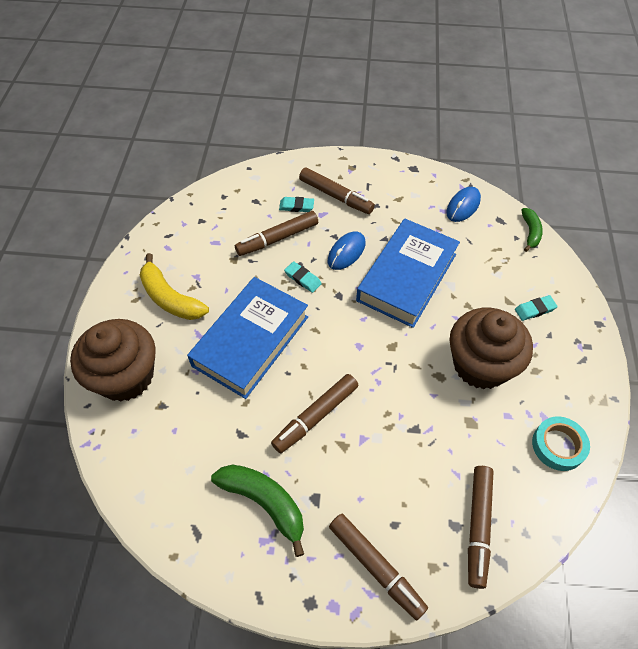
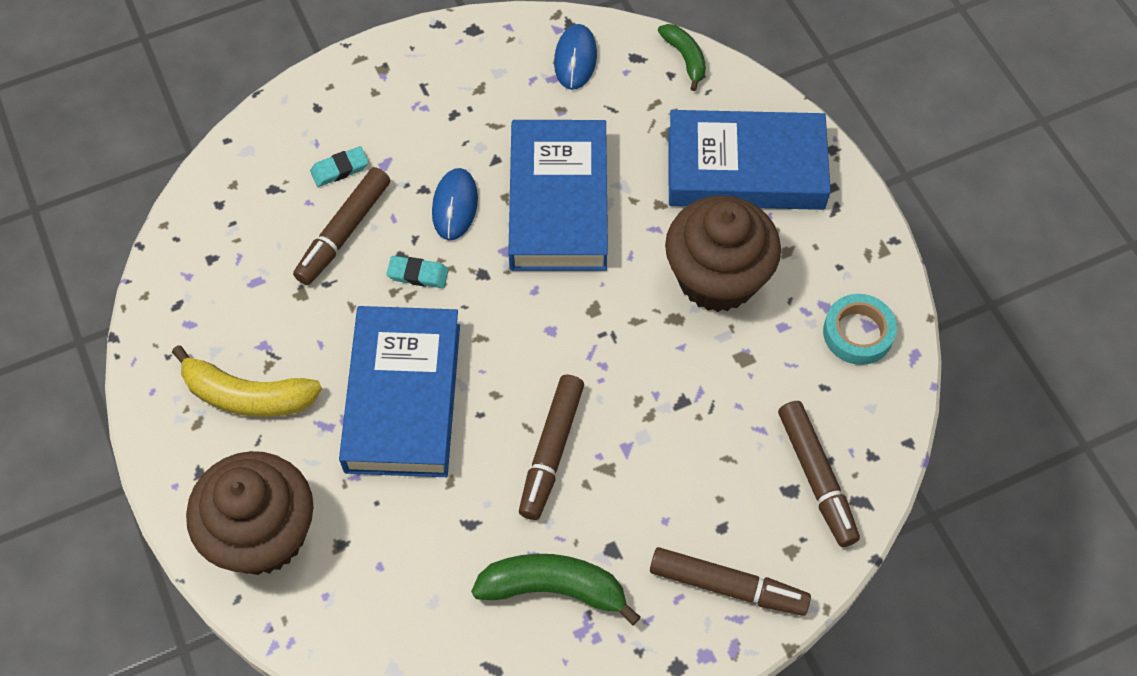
camera: 30 degrees left, 5 degrees up
(336, 196) = (387, 126): brown marker -> none
(535, 309) = (745, 168): turquoise eraser -> blue book

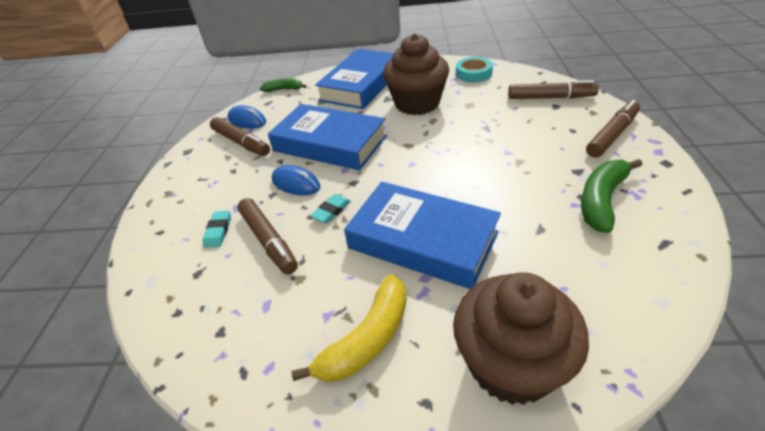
camera: 60 degrees left, 20 degrees down
(551, 451) = (497, 180): brown marker -> brown marker (241, 142)

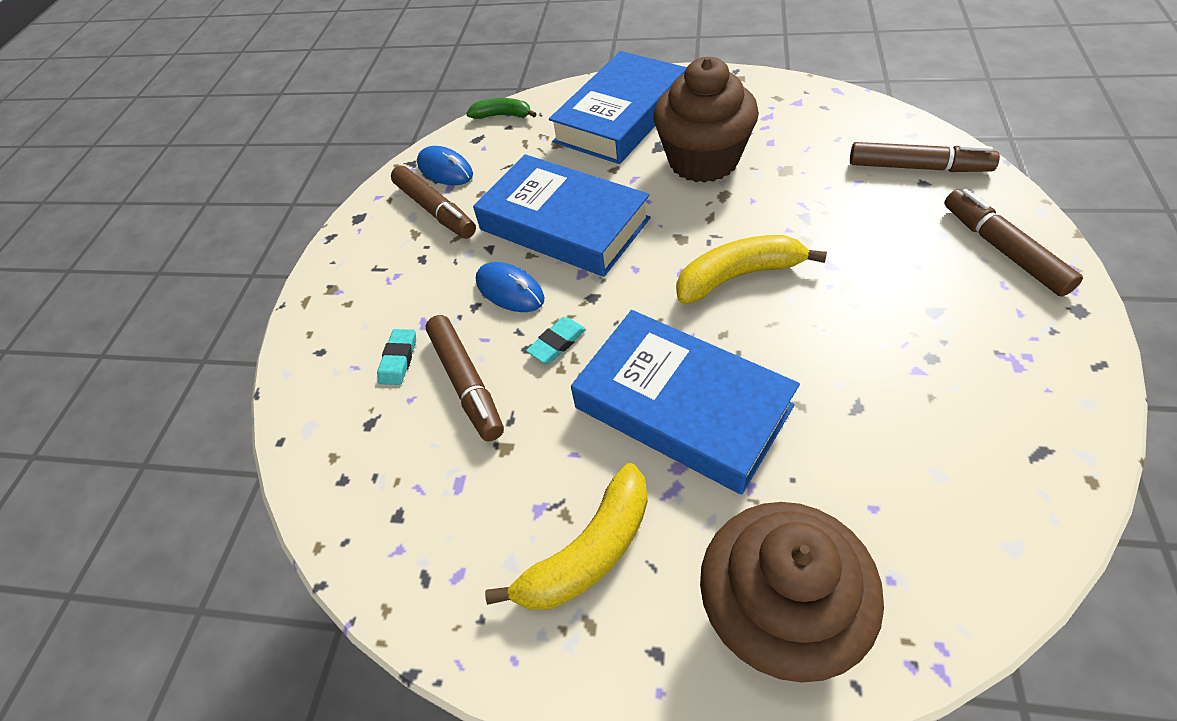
camera: 10 degrees right, 10 degrees up
(449, 163) = (738, 276): none -> yellow banana
(473, 74) = (801, 109): turquoise tape -> none
(601, 200) = (960, 368): green banana -> none
(612, 135) = (1003, 249): brown marker -> brown marker turned 75 degrees counterclockwise

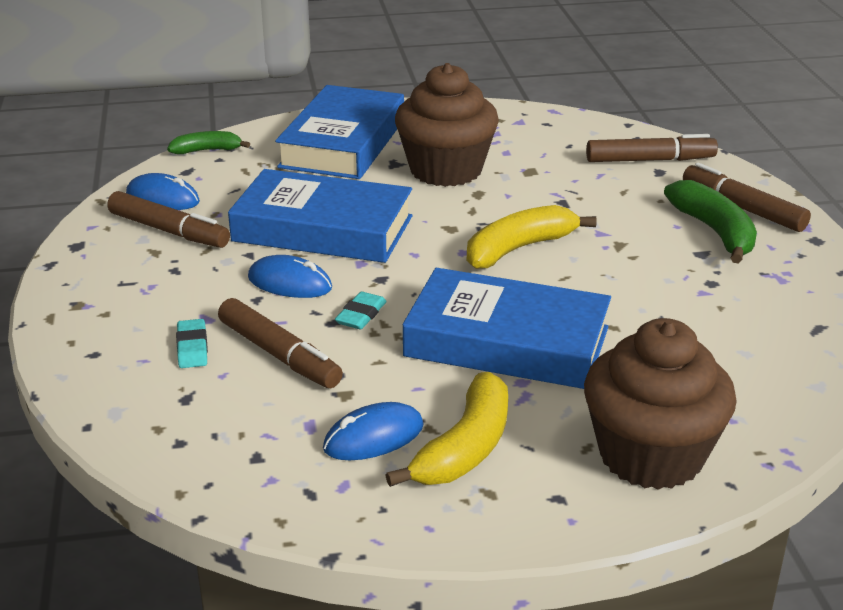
camera: 25 degrees left, 20 degrees down
(508, 515) = (373, 437): none -> blue mouse
(959, 280) = (714, 231): none -> green banana

